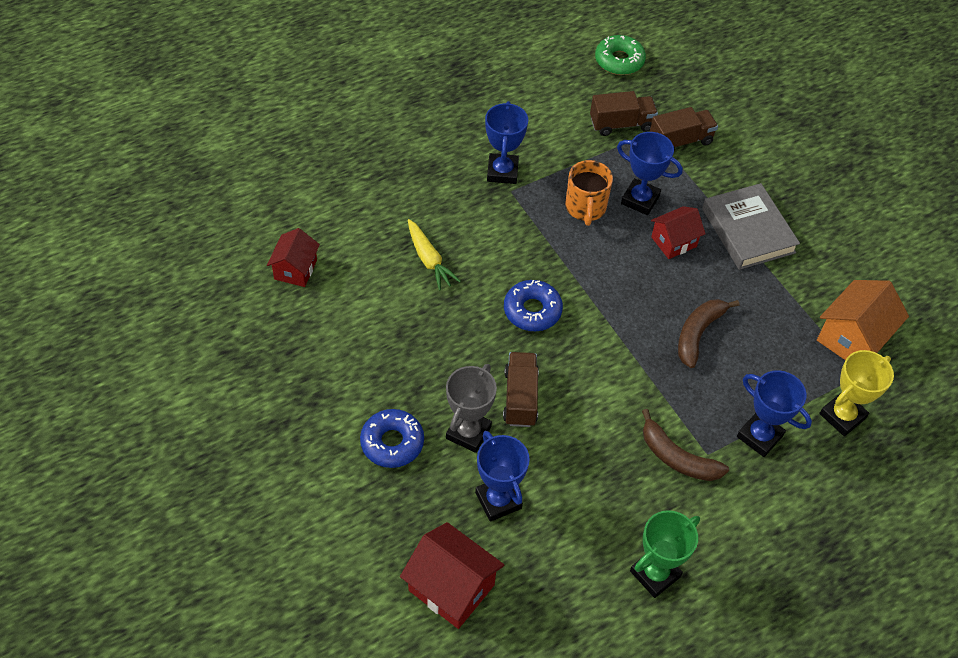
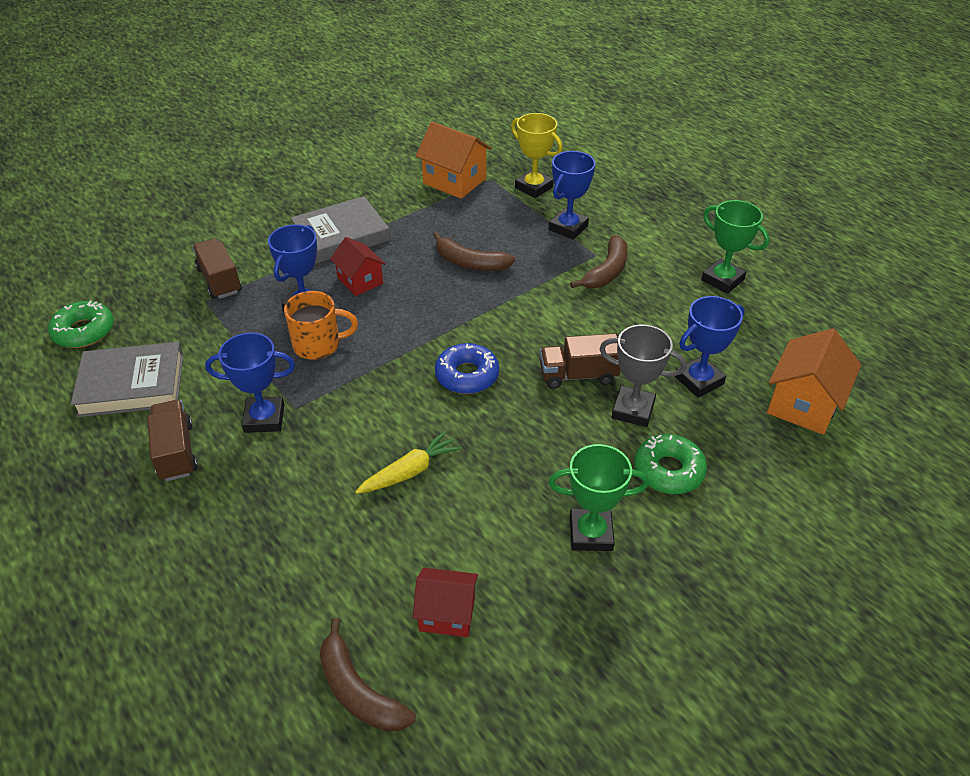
camera: 95 degrees left, 10 degrees down
(253, 218) = (359, 691): none -> brown banana
(341, 370) = (591, 533): none -> green trophy
(392, 443) = (668, 471): blue donut -> green donut
(451, 588) = (803, 404): red house -> orange house
(552, 93) = (132, 385): none -> grey book
(621, 124) = (190, 324): brown truck -> brown truck (176, 452)

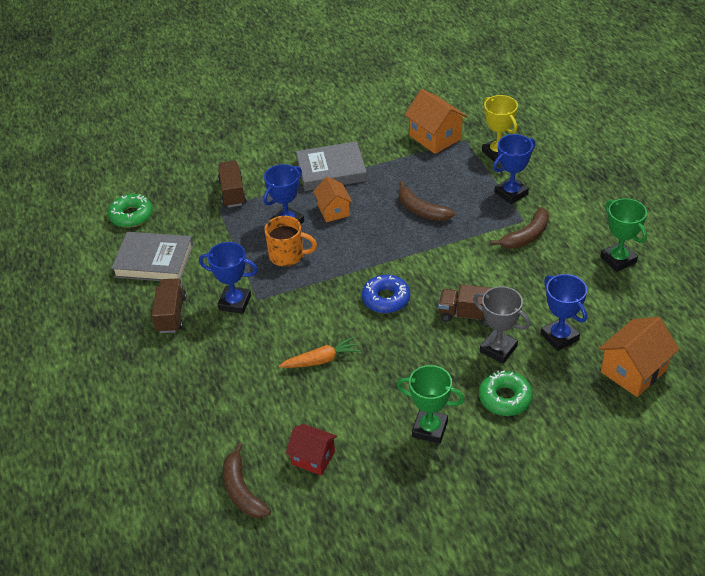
camera: 20 degrees right, 0 degrees up
(360, 281) = (333, 210): red house -> orange house
(409, 472) = (321, 360): yellow carrot -> orange carrot
(699, 380) = (559, 337): blue trophy -> blue trophy turned 75 degrees clockwise

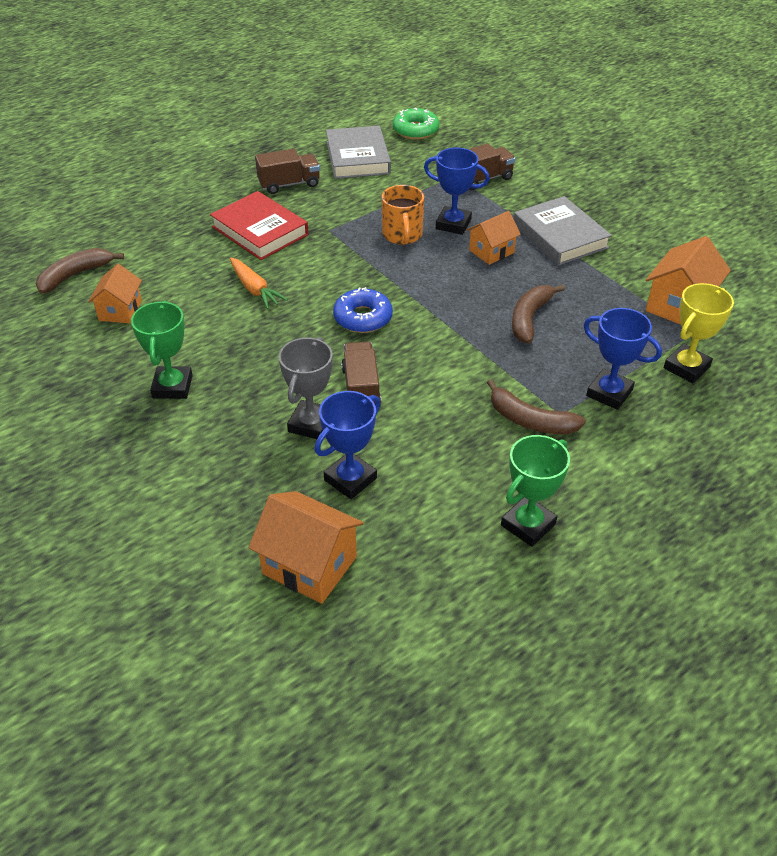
camera: 70 degrees right, 0 degrees up
(235, 302) = (318, 217): blue trophy -> none
(236, 345) = (260, 231): none -> red book
(313, 458) = (120, 310): red house -> orange house
(505, 398) = (231, 442): green donut -> none

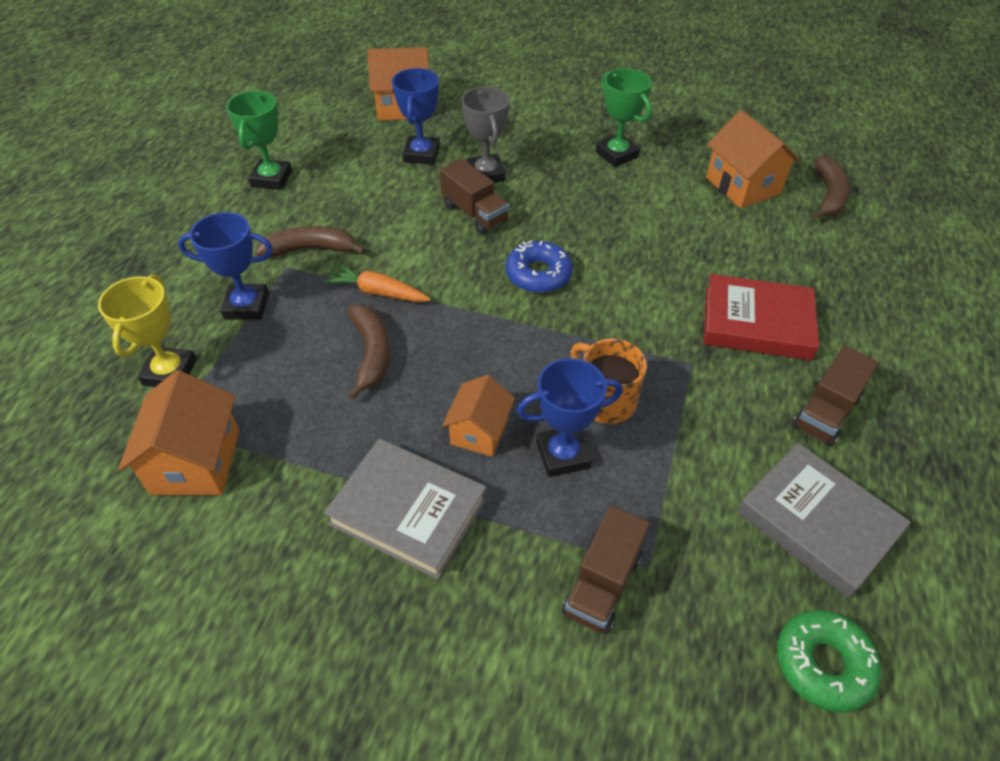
camera: 145 degrees right, 5 degrees up
(120, 310) = (743, 186): orange house -> orange house, size x1.53
(254, 289) = (668, 255): orange carrot -> orange carrot (378, 292)

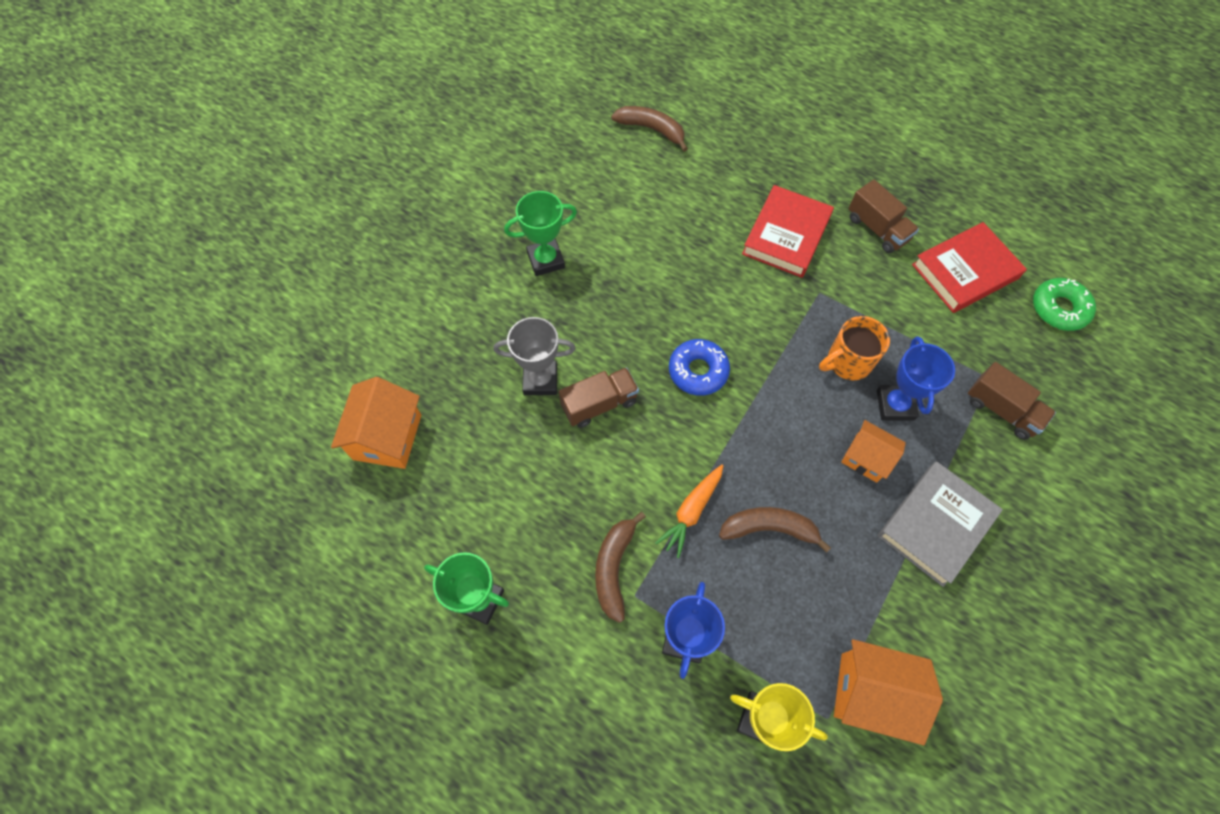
camera: 75 degrees left, 15 degrees up
(421, 154) = (486, 434): blue trophy -> none
(743, 186) = (621, 181): orange house -> none
(817, 522) = (964, 271): grey book -> red book

